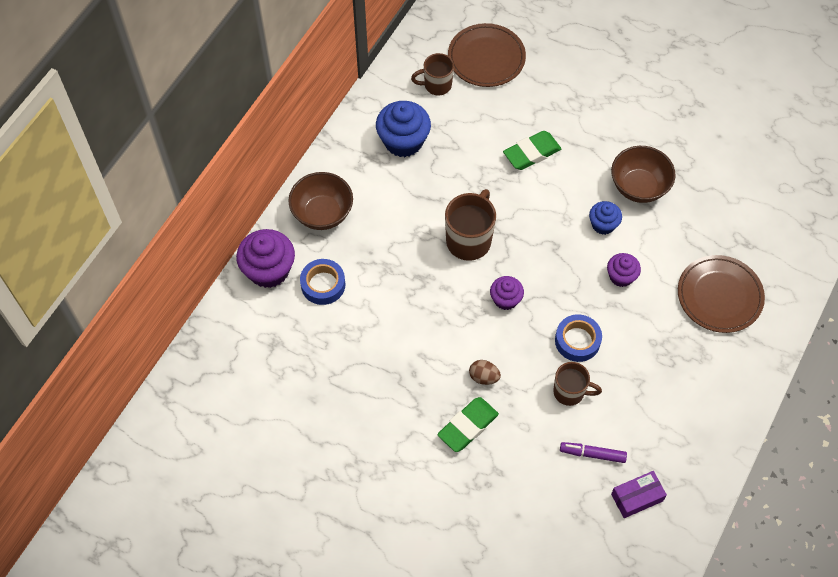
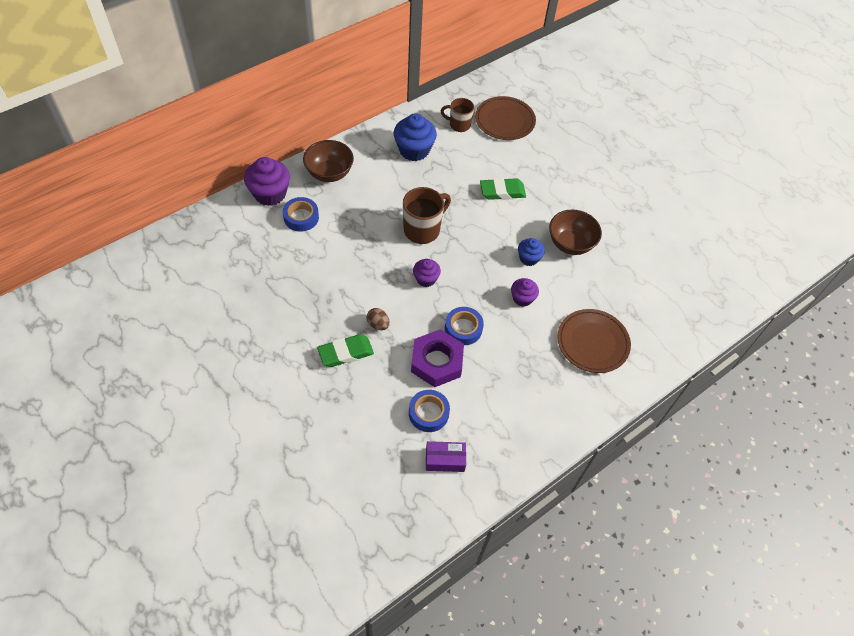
camera: 20 degrees right, 5 degrees down
(570, 392) = (437, 362): brown mug -> purple nut
(593, 454) = (428, 413): purple marker -> blue tape

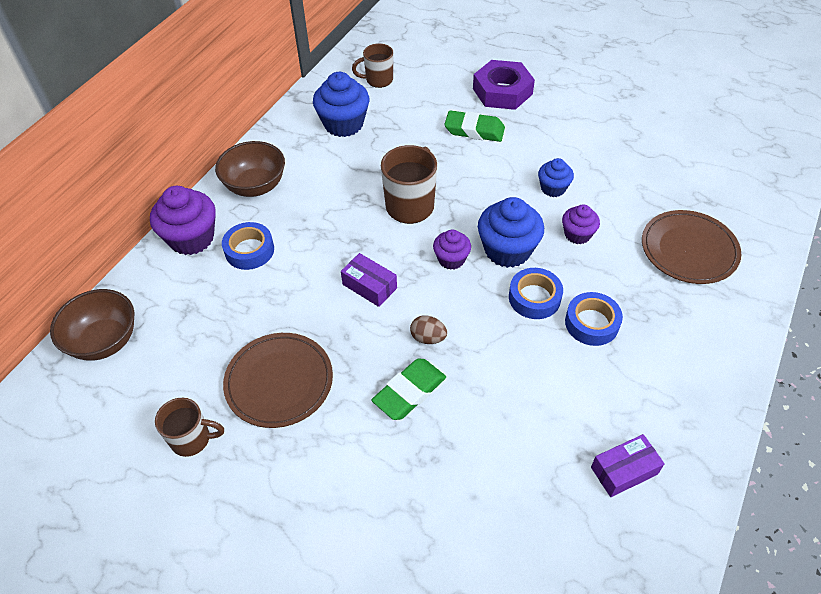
camera: 20 degrees left, 5 degrees down
(205, 323) = (192, 439): none -> brown mug
(362, 274) = (369, 286): none -> purple box
(428, 413) = (563, 420): blue tape -> blue tape (591, 323)
(437, 362) = (530, 351): purple nut -> purple nut (502, 91)
(467, 289) = (507, 250): none -> blue cupcake
(502, 192) = (474, 130): green eraser -> green eraser turned 45 degrees clockwise
(505, 121) = (427, 59): brown plate -> brown plate (279, 382)
(570, 244) = (587, 155): brown bowl -> brown bowl (105, 341)

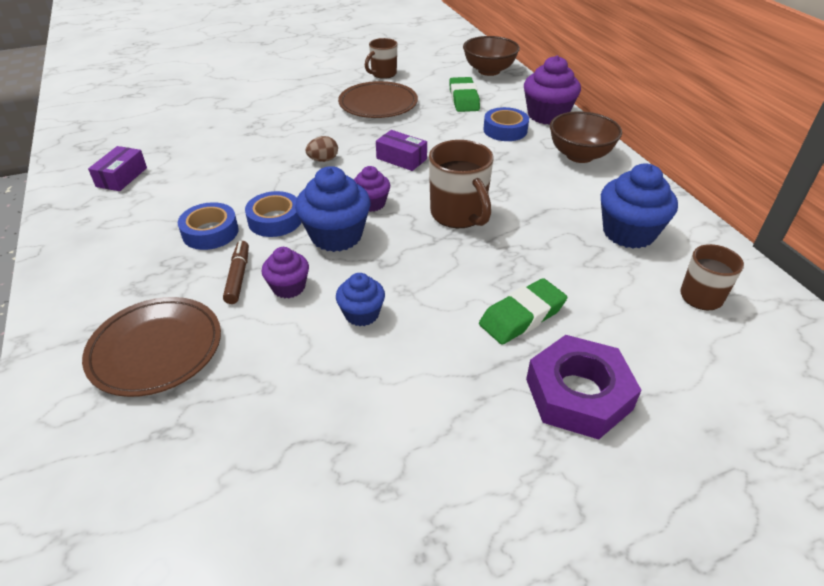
camera: 130 degrees right, 10 degrees down
(369, 286) = (401, 159): purple box -> purple box turned 45 degrees clockwise
(409, 392) = (300, 136): green eraser -> green eraser (463, 99)
(602, 266) = (238, 277): none -> brown marker

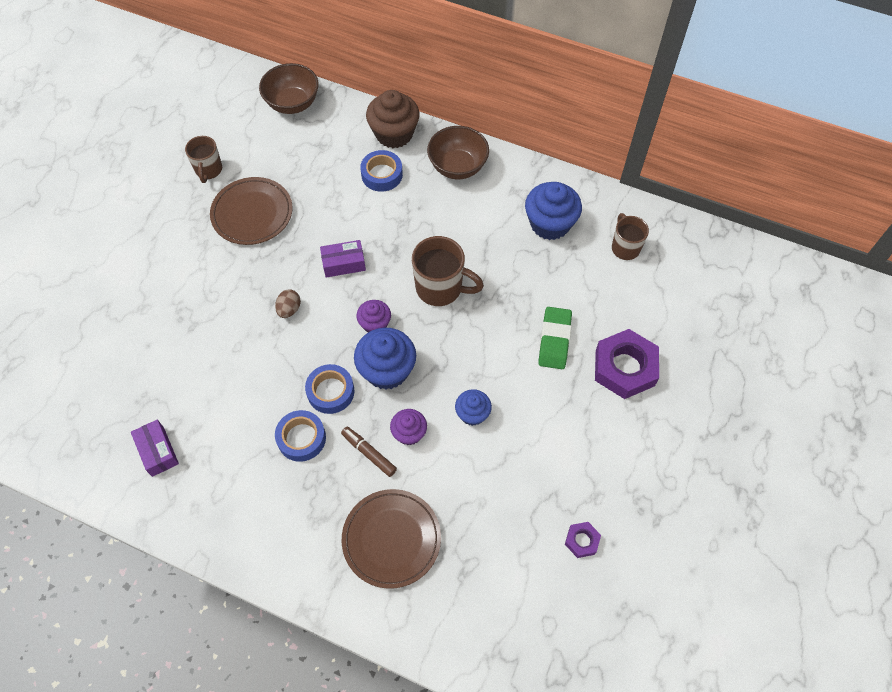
camera: 45 degrees left, 20 degrees up
(309, 520) = (582, 541): none -> purple nut
(463, 99) = (312, 157): green eraser -> none
(547, 115) = (394, 134): purple cupcake -> brown cupcake

